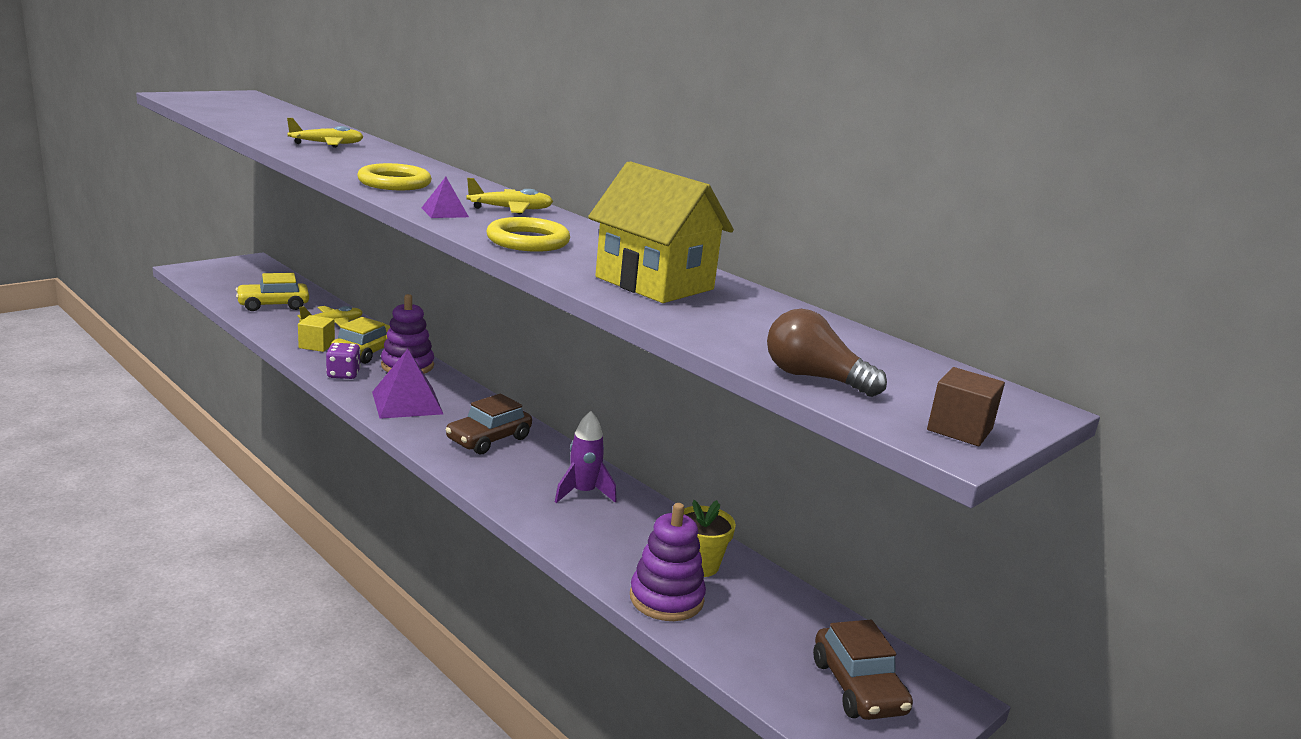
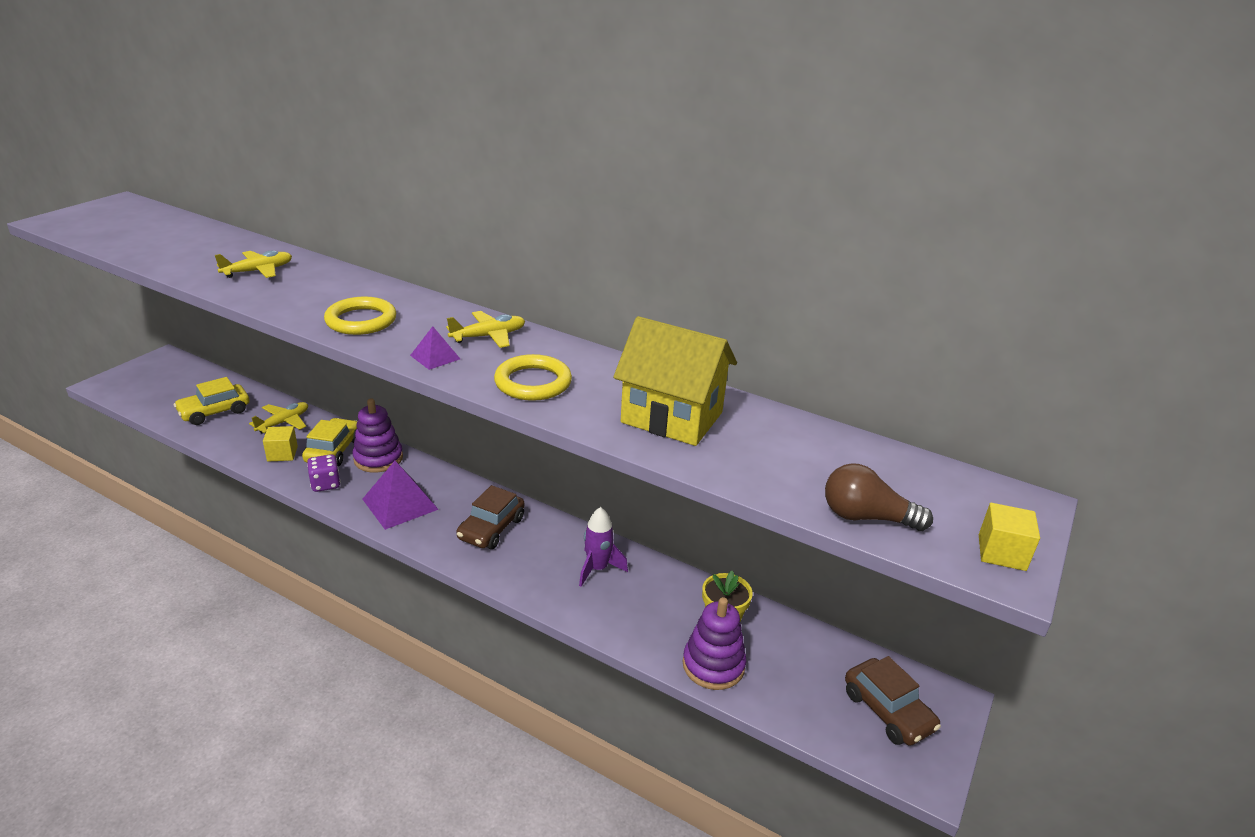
camera: 15 degrees left, 10 degrees up
(959, 429) = (1001, 552): brown cube -> yellow cube

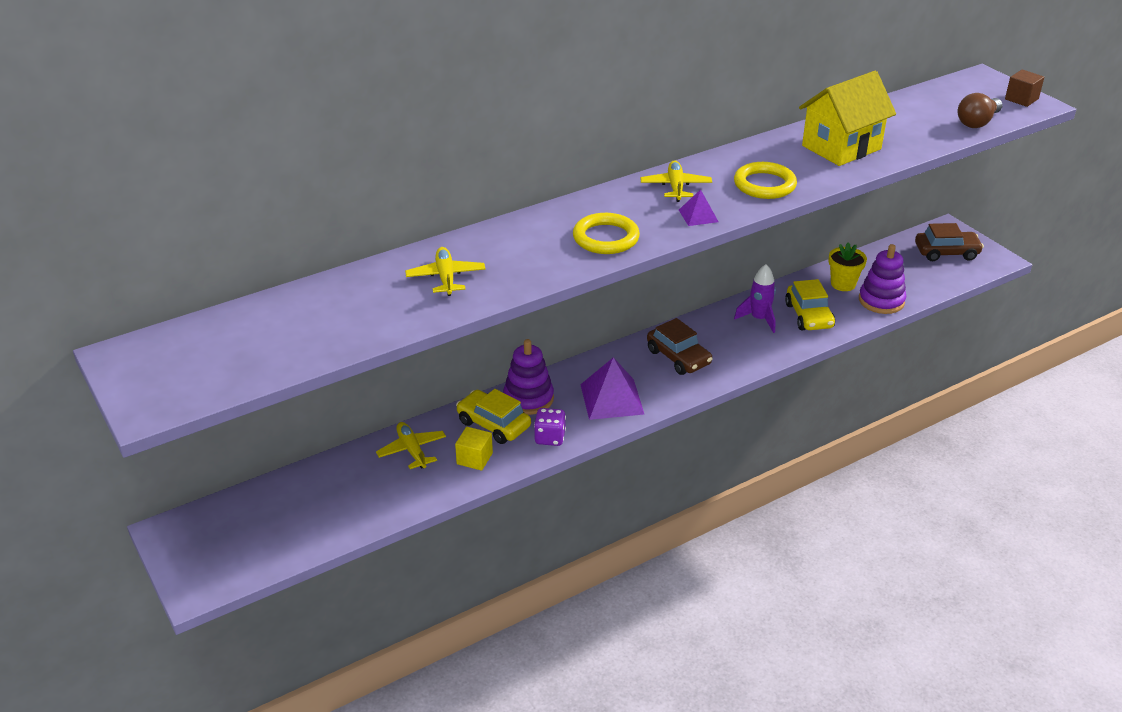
camera: 60 degrees left, 5 degrees up
(214, 412) = (347, 498): yellow car -> yellow car (808, 316)
(1001, 552) = (1021, 99): yellow cube -> brown cube

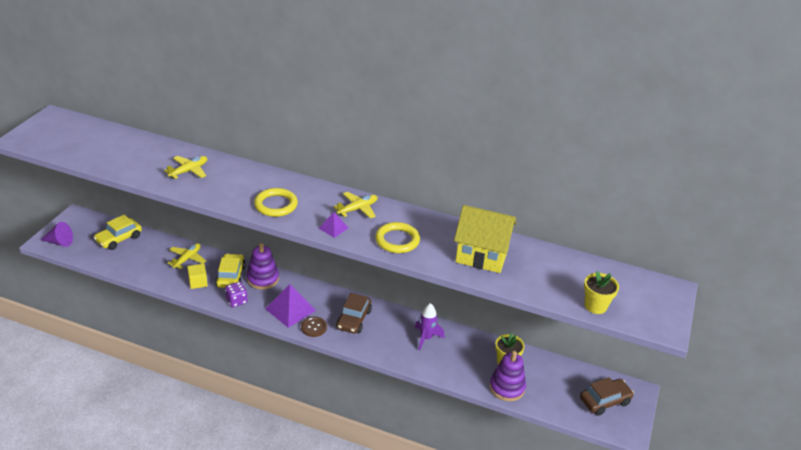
camera: 50 degrees right, 0 degrees up
(218, 571) = (59, 242): none -> purple cone
(663, 393) = (314, 327): none -> brown button
(808, 316) = (453, 359): yellow car -> yellow car (119, 239)
(946, 252) = (605, 401): brown car -> brown car turned 75 degrees counterclockwise
(977, 122) = (595, 306): brown light bulb -> yellow flower pot
(1021, 99) = (662, 318): brown cube -> none

